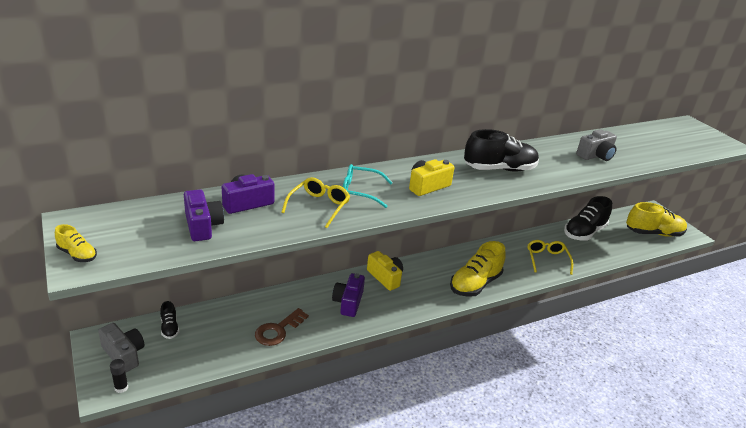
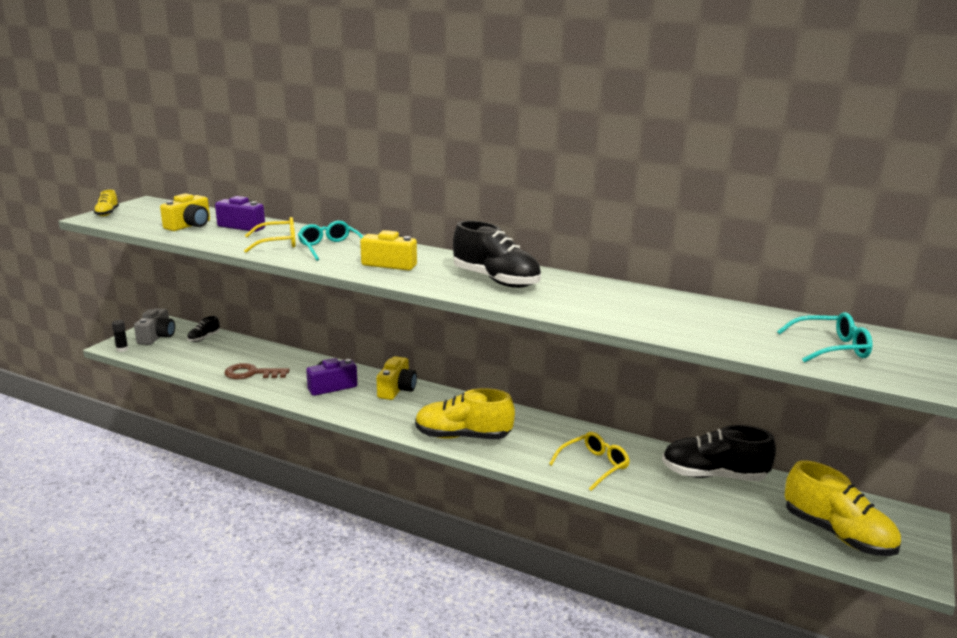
camera: 55 degrees right, 10 degrees down
(203, 226) = (189, 225): purple camera -> yellow camera
(596, 156) = (655, 314): grey camera -> none
(669, 143) = (831, 348): none -> turquoise glasses

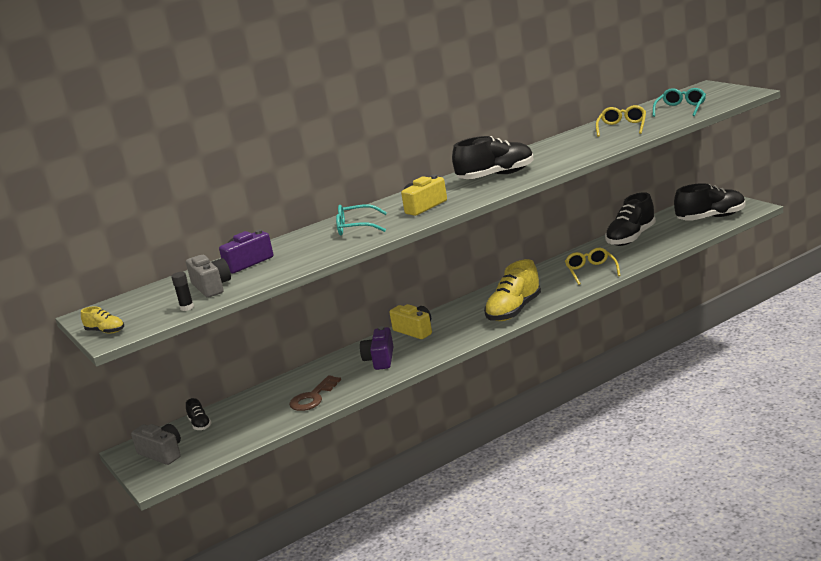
camera: 55 degrees left, 0 degrees up
(122, 349) = (170, 475): black glue stick -> black glue stick (187, 308)
(189, 225) = (211, 287): yellow camera -> grey camera
(278, 243) = (318, 247): yellow glasses -> yellow glasses (622, 127)
(837, 534) = (711, 218): yellow shoe -> black shoe

